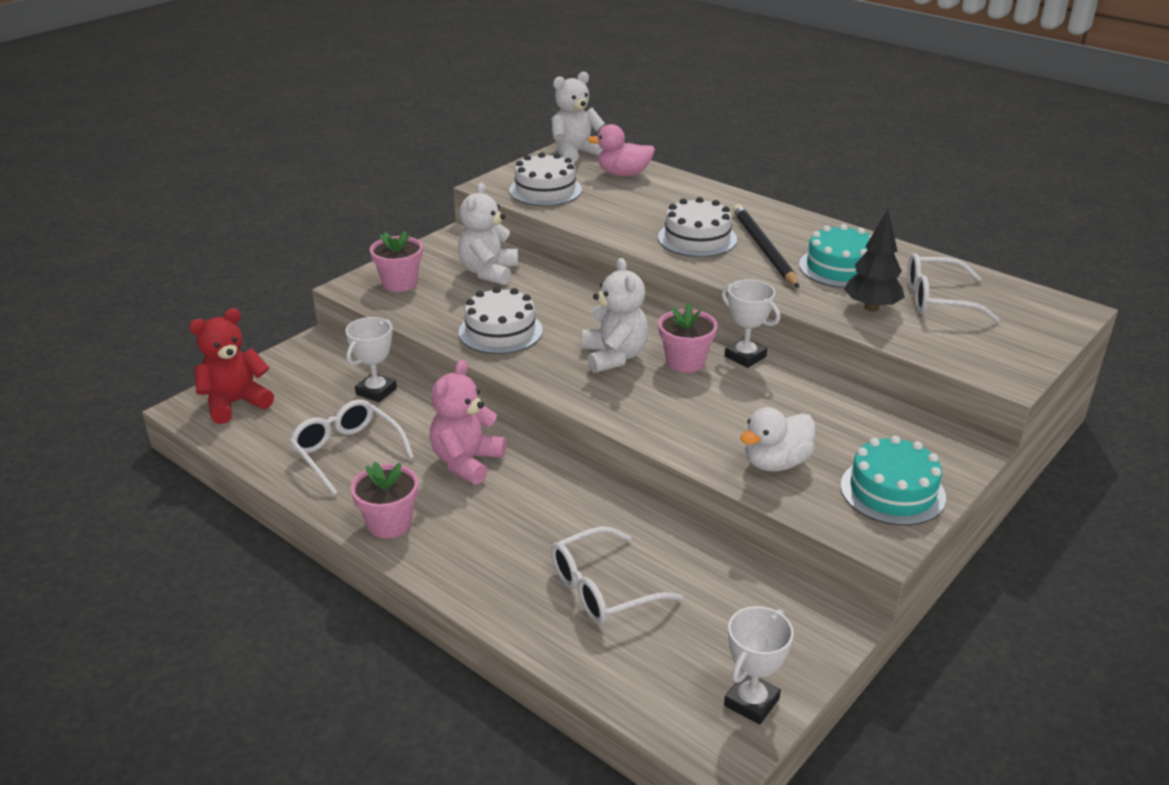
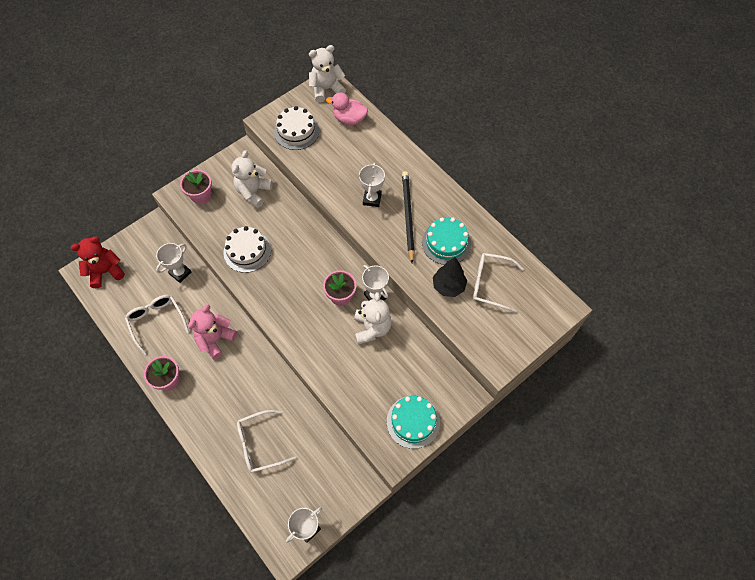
camera: 10 degrees right, 30 degrees up
(614, 357) = (303, 285): white teddy bear -> white teddy bear (372, 328)
(697, 238) = (372, 199): white cake -> white trophy
(776, 463) = (361, 389): white duck -> none

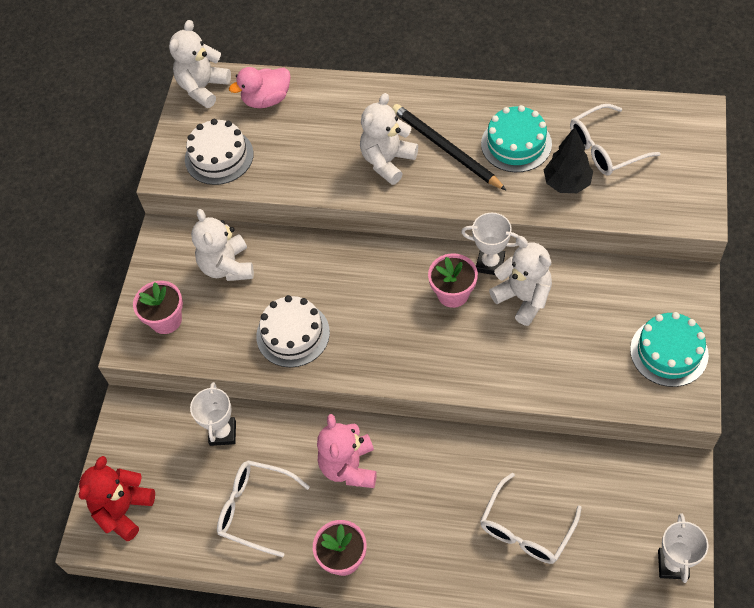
camera: 35 degrees left, 5 degrees down
(372, 199) = (387, 161): white trophy -> white teddy bear

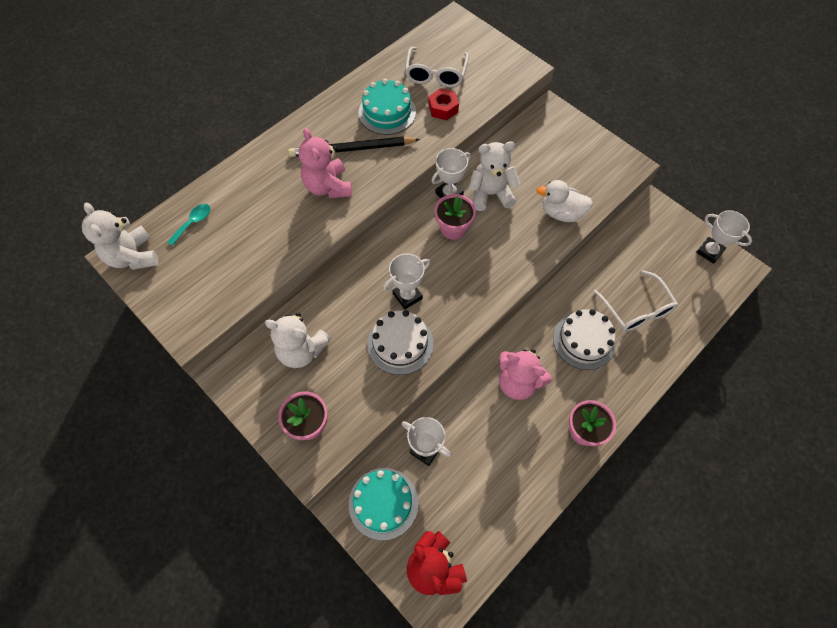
camera: 60 degrees left, 5 degrees up
(219, 156) = (211, 286): white cake -> white cake (584, 340)
(256, 509) = (505, 466): white glasses -> none
(266, 99) = (193, 223): pink duck -> turquoise spoon
(346, 307) = (407, 296): none -> white trophy
(387, 161) = (328, 187): white teddy bear -> pink teddy bear
(559, 374) = (561, 213): none -> white duck
(567, 183) = (443, 108): black tree -> red nut
(669, 352) = (589, 151): turquoise cake -> turquoise cake (383, 503)

